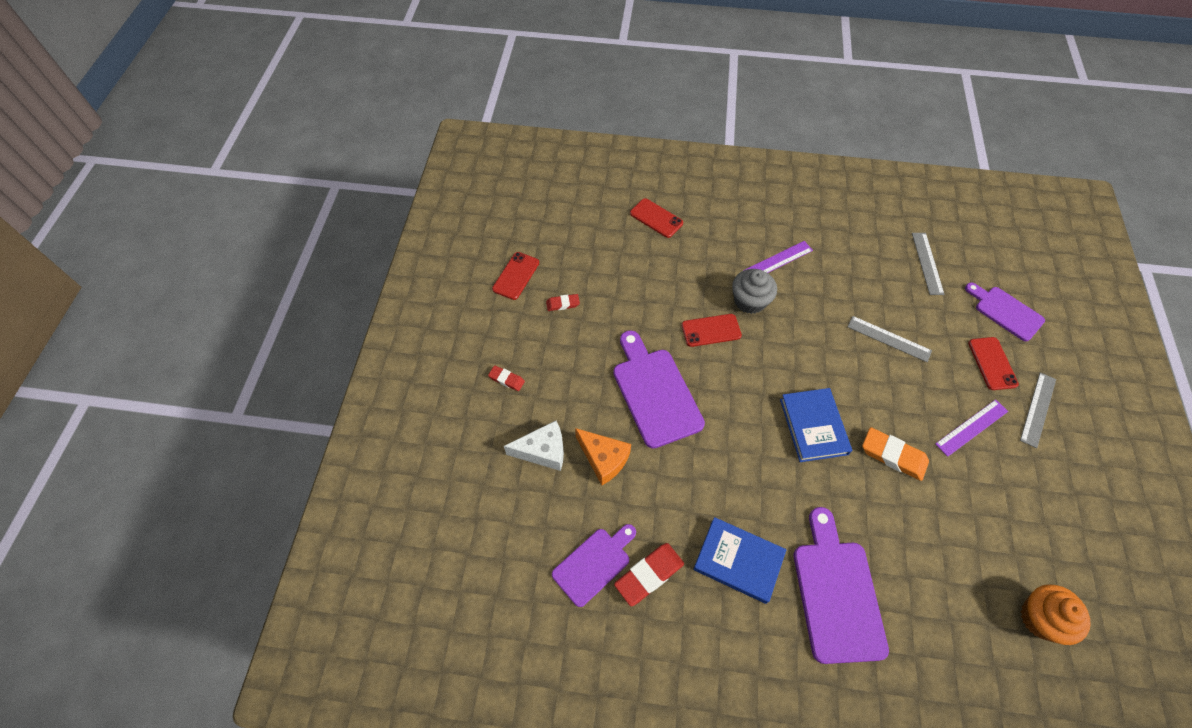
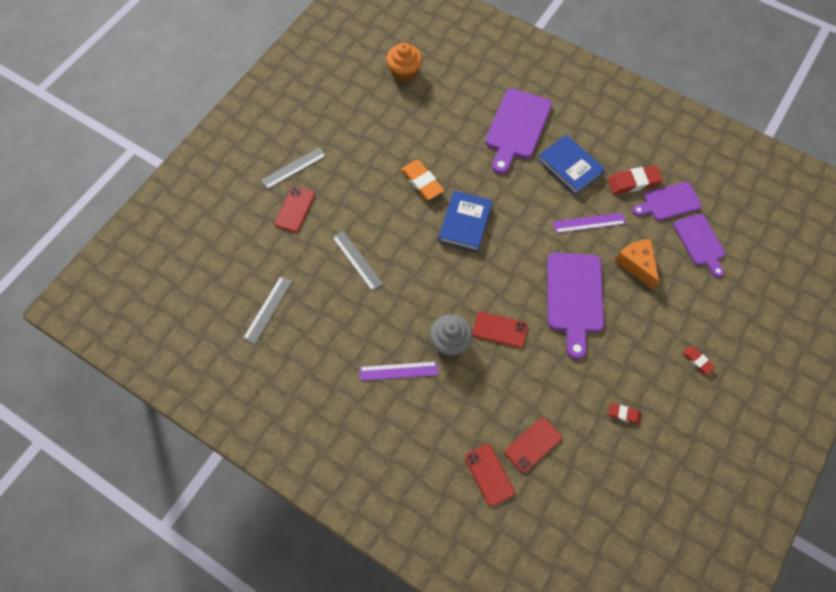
camera: 155 degrees left, 5 degrees up
(516, 276) = (660, 467): red phone -> red phone (533, 445)
(543, 451) = (682, 289): white cheese -> none
(971, 427) = (351, 176): purple ruler -> purple ruler (589, 223)
(1005, 312) = (245, 241): purple cutting board -> purple cutting board (700, 242)

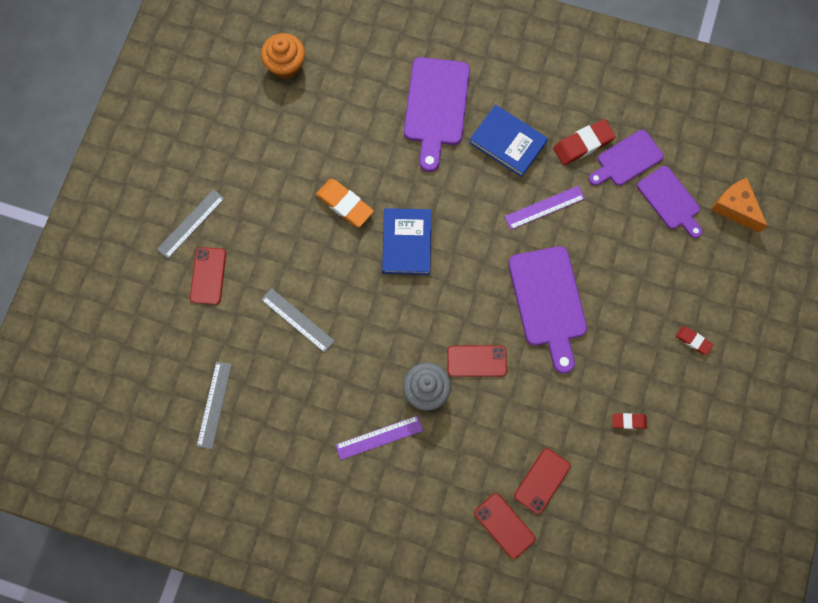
camera: 15 degrees left, 10 degrees up
(636, 264) = (607, 245): orange cheese -> orange cheese (735, 208)

